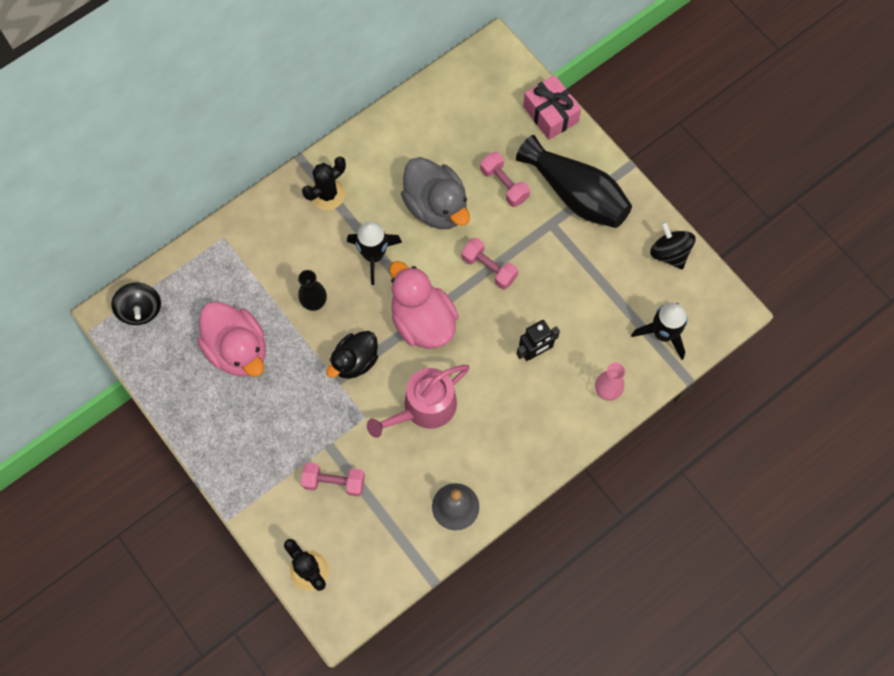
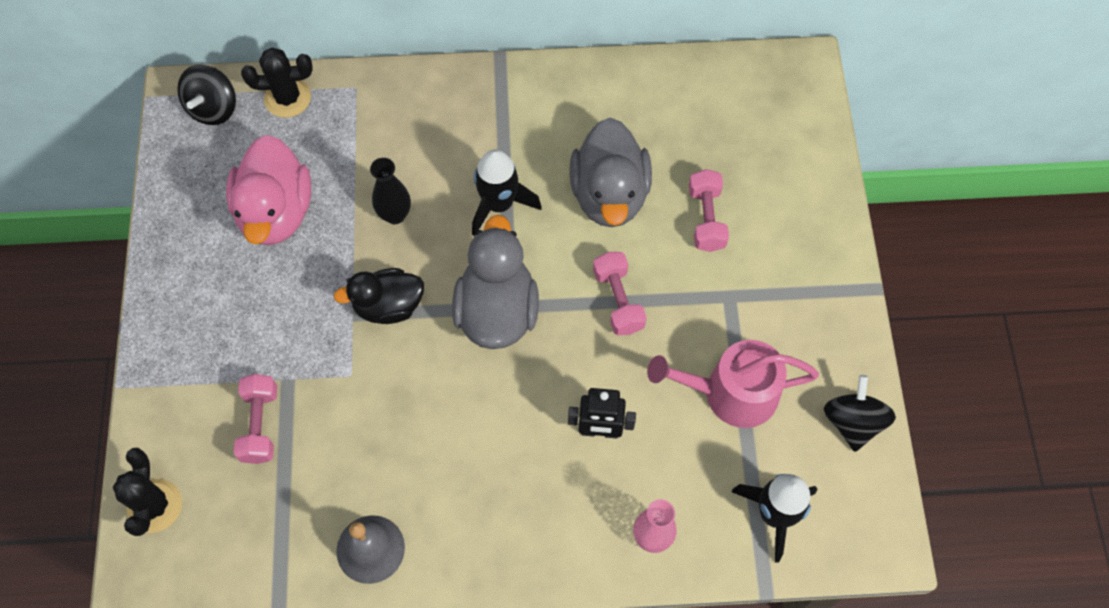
camera: 35 degrees right, 5 degrees down
(327, 194) = (499, 109): black cactus -> black cactus (287, 98)
(334, 482) = (260, 424): pink dumbbell -> pink dumbbell turned 45 degrees clockwise
(422, 321) = (497, 311): pink duck -> grey duck
(424, 408) = (423, 409): pink watering can -> pink watering can (731, 393)
(550, 114) = (819, 174): pink gift -> none
(576, 194) = (784, 281): black vase -> none

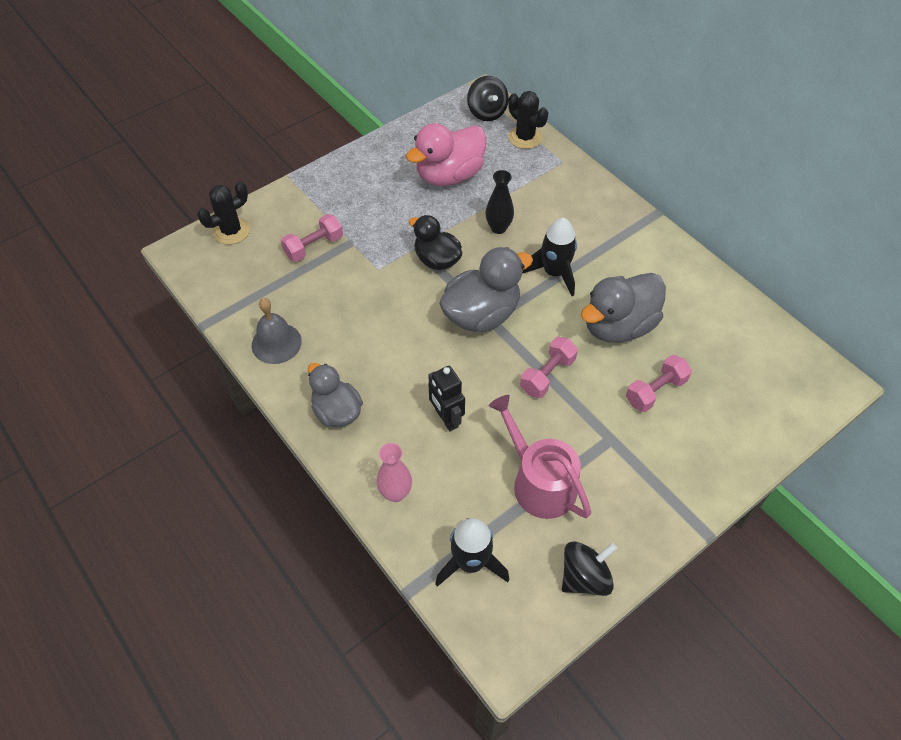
camera: 55 degrees right, 10 degrees down
(213, 108) = (487, 112): black spinning top -> black spinning top turned 90 degrees counterclockwise
(512, 537) = (337, 411): none -> grey duck

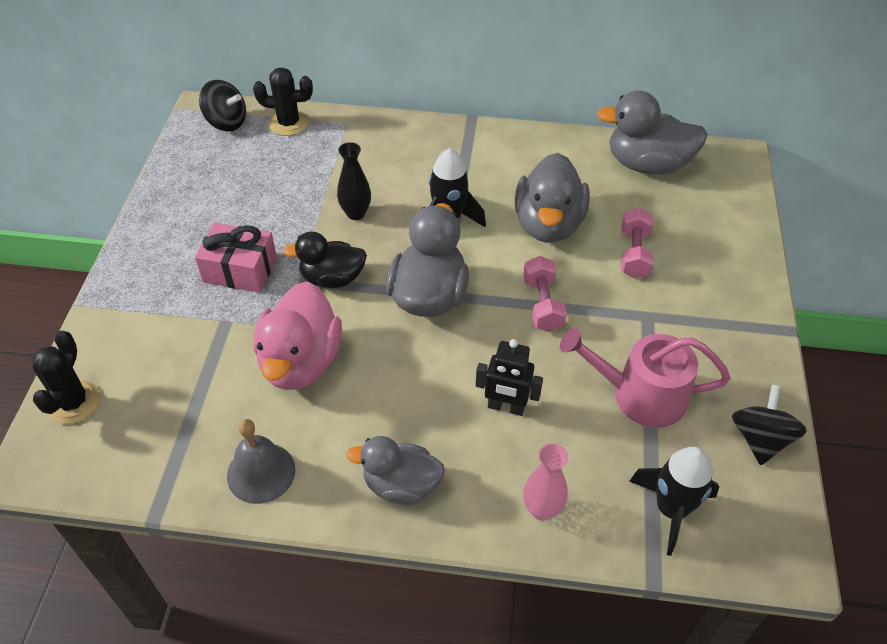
camera: 45 degrees left, 5 degrees down
(314, 247) = (191, 352): pink dumbbell -> none
(391, 216) = (240, 270): none -> pink gift
(449, 175) = (255, 198): pink duck -> pink duck (300, 362)
(750, 337) = (647, 165): none -> grey duck

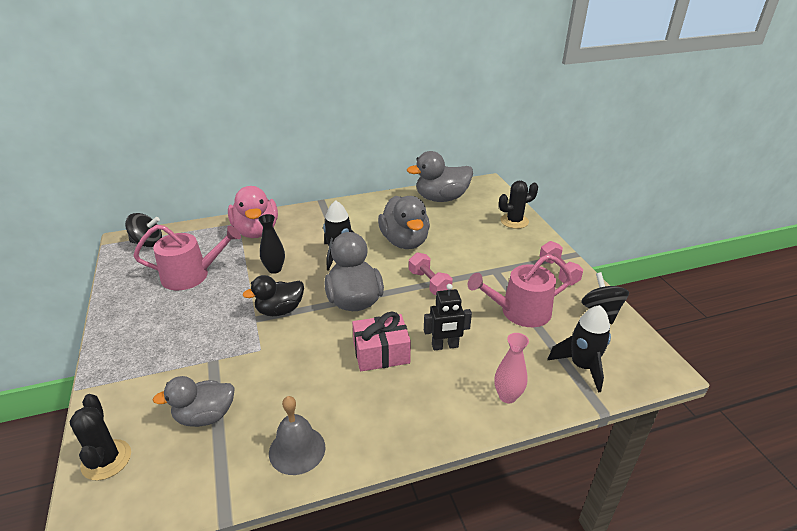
camera: 25 degrees left, 15 degrees down
(240, 270) = (206, 325): pink gift -> pink gift (381, 353)
(255, 189) = (191, 275): none -> pink watering can
(288, 123) = (196, 232): black cactus -> black cactus (514, 221)
(300, 362) = (286, 367): pink duck -> pink duck (256, 231)
(401, 485) = (406, 418): grey duck -> grey duck (205, 416)
(634, 254) = (465, 242): pink dumbbell -> pink dumbbell (558, 272)

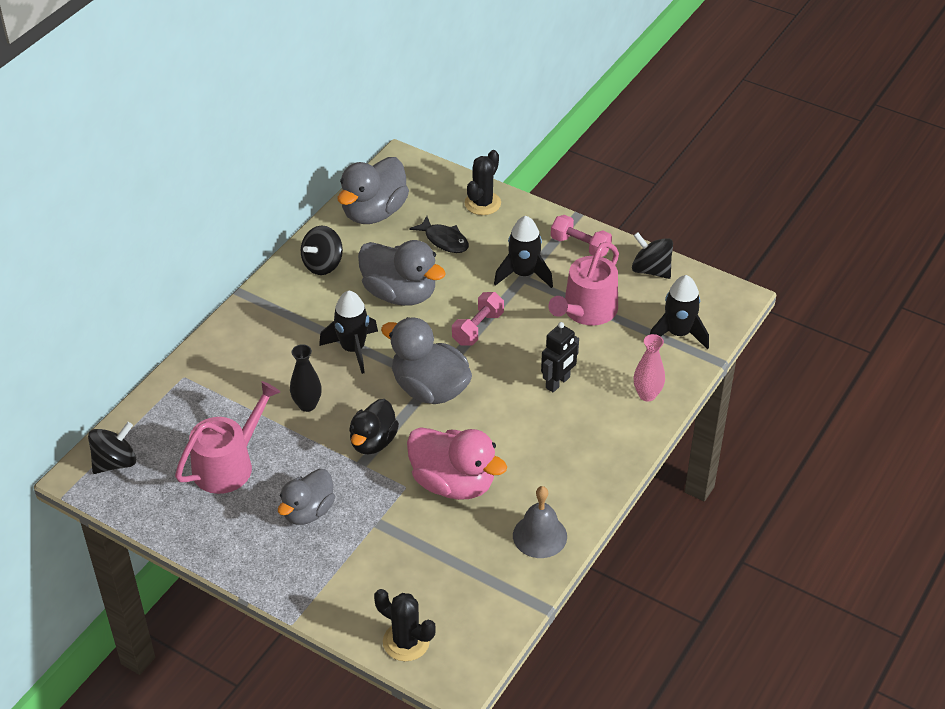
camera: 40 degrees left, 10 degrees up
(205, 416) = (437, 564): grey duck -> grey duck (308, 511)
(256, 231) = (221, 374): pink duck -> pink duck (453, 483)
(380, 208) = (323, 264): none -> black spinning top
(381, 353) = (513, 422): pink gift -> none
(429, 283) = (478, 328): pink dumbbell -> pink dumbbell turned 75 degrees counterclockwise
(466, 228) = (444, 240): none -> black fish
(498, 269) = (523, 274): none -> black rocket

